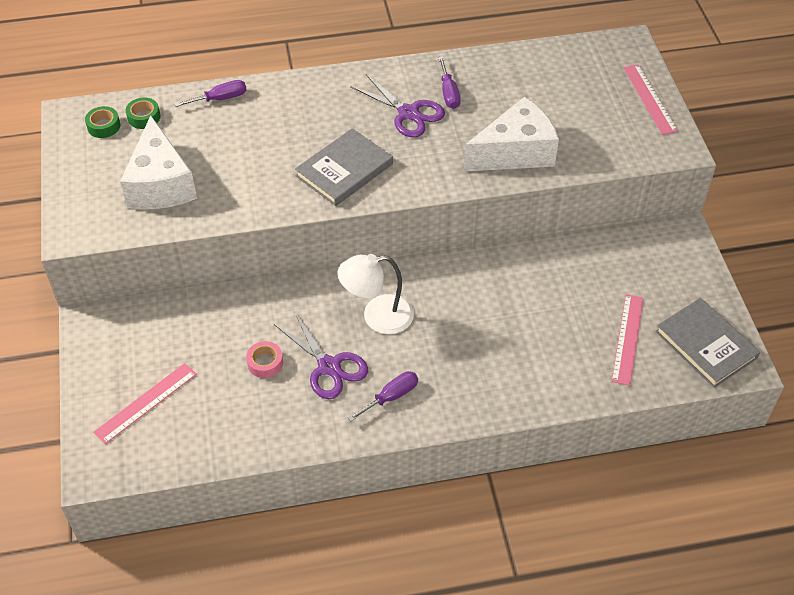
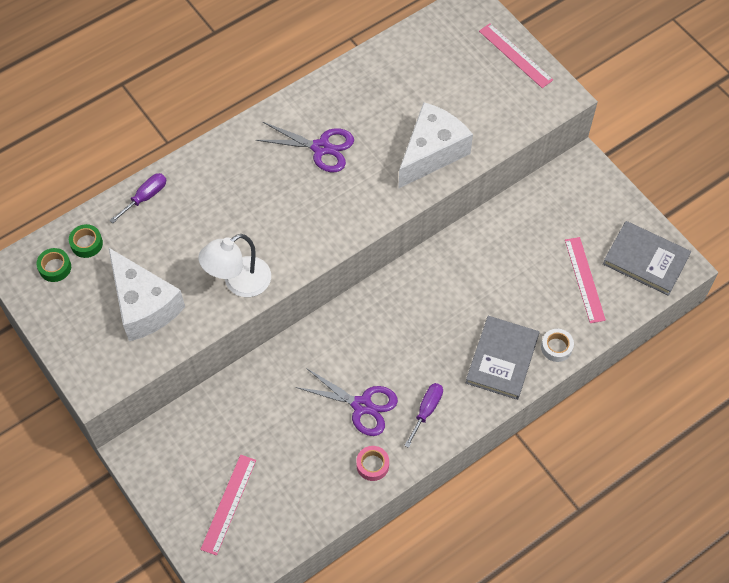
camera: 25 degrees left, 10 degrees up
(265, 363) = (307, 425): pink tape -> pink tape (372, 465)
(344, 170) = (297, 227): grey book -> grey book (502, 359)
(377, 316) = (377, 343): white lamp -> white lamp (239, 283)
(448, 93) = (345, 114): purple screwdriver -> none
(562, 391) = (556, 347): none -> white tape

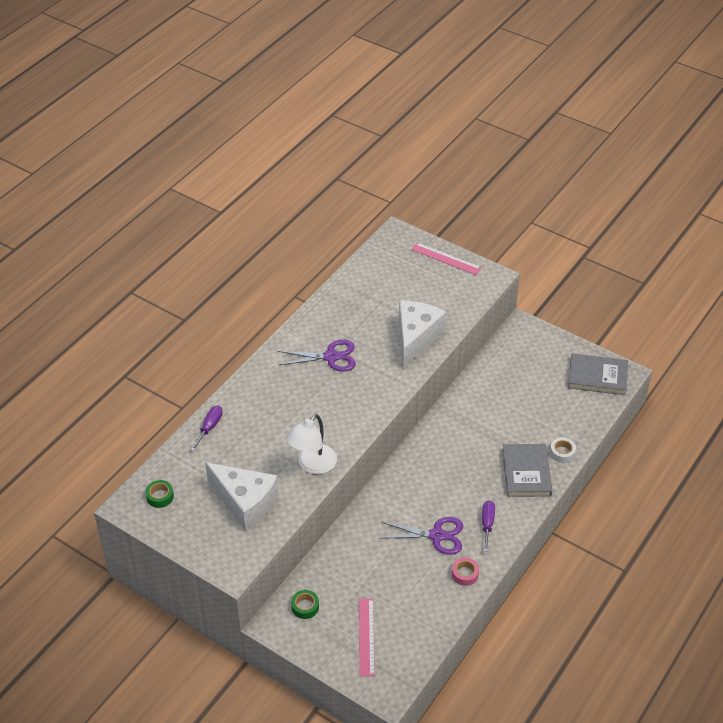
camera: 20 degrees left, 15 degrees down
(86, 244) = (178, 473): green tape -> green tape (305, 607)
(584, 279) = (560, 402): pink ruler -> none

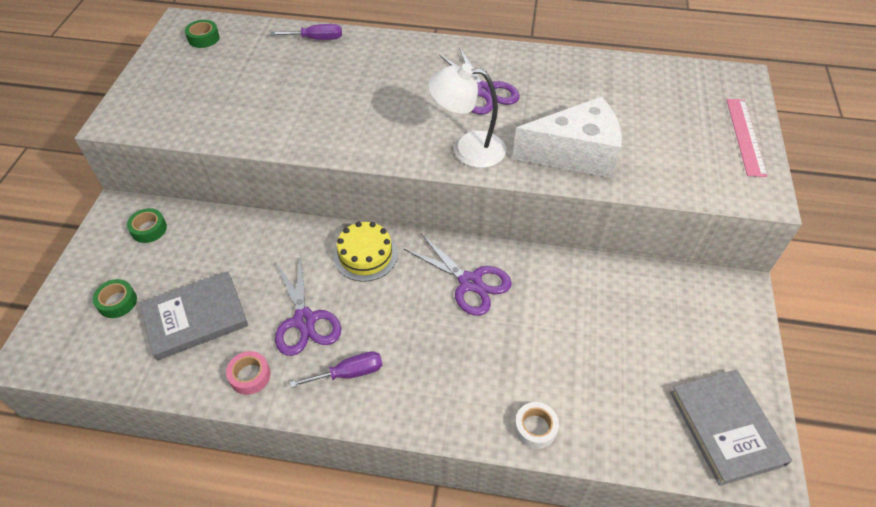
camera: 65 degrees right, 5 degrees up
(245, 502) = (219, 98): white cheese -> none
(312, 465) = (300, 132): white lamp -> white lamp (467, 148)
(366, 636) = (117, 302): pink ruler -> green tape
(400, 488) = (365, 255): none -> yellow cake
(451, 443) = (470, 282): none -> purple scissors
(526, 472) = (469, 391): grey book -> grey book (195, 317)

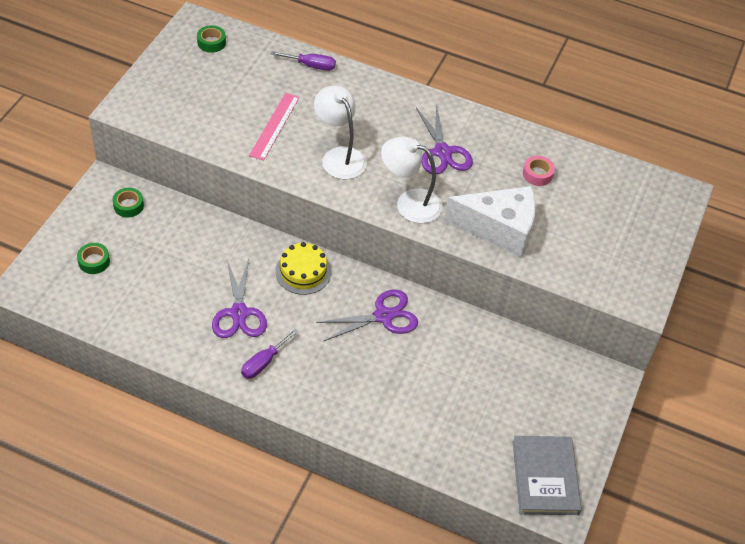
camera: 10 degrees right, 0 degrees up
(195, 317) = (153, 289): grey book -> none
(250, 376) = (186, 345): pink tape -> pink tape (537, 174)
(349, 373) = (263, 362): purple screwdriver -> purple screwdriver turned 135 degrees clockwise
(374, 118) = (339, 156): none -> white lamp
(470, 282) = (383, 316): purple scissors -> purple scissors turned 75 degrees counterclockwise
(535, 428) = (395, 439): white tape -> none
(745, 136) = (655, 248): pink ruler -> pink ruler (274, 126)

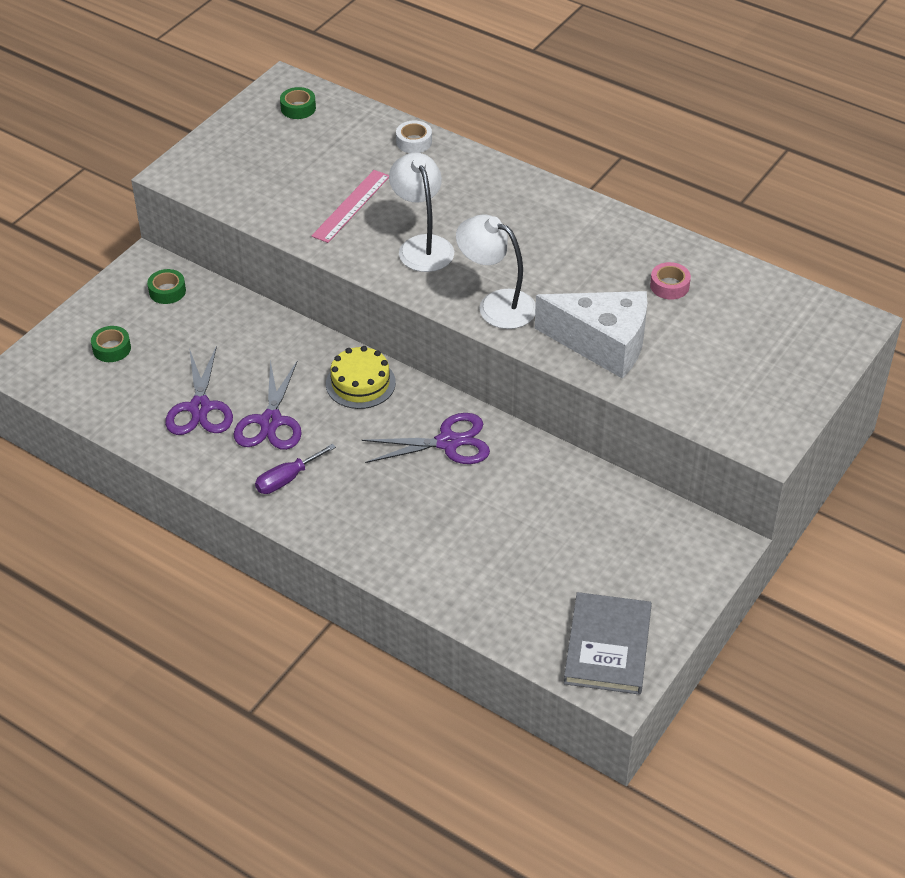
camera: 15 degrees right, 5 degrees down
(311, 66) = (414, 142): purple screwdriver -> white tape
(442, 152) = (554, 251): purple scissors -> purple scissors (200, 408)

